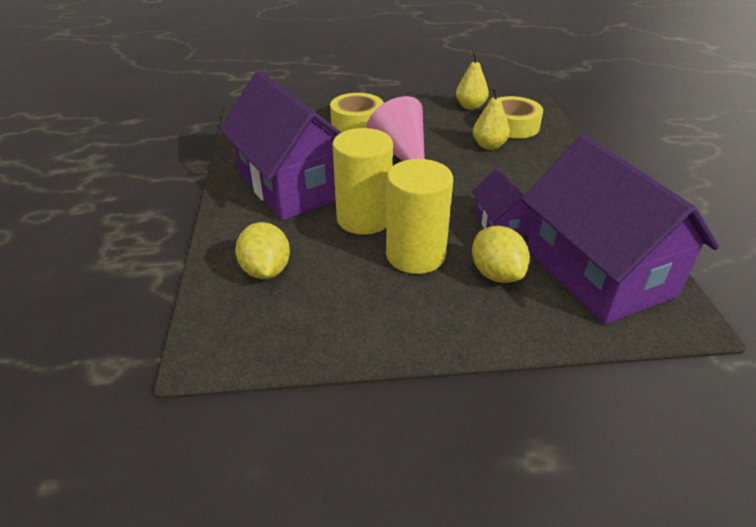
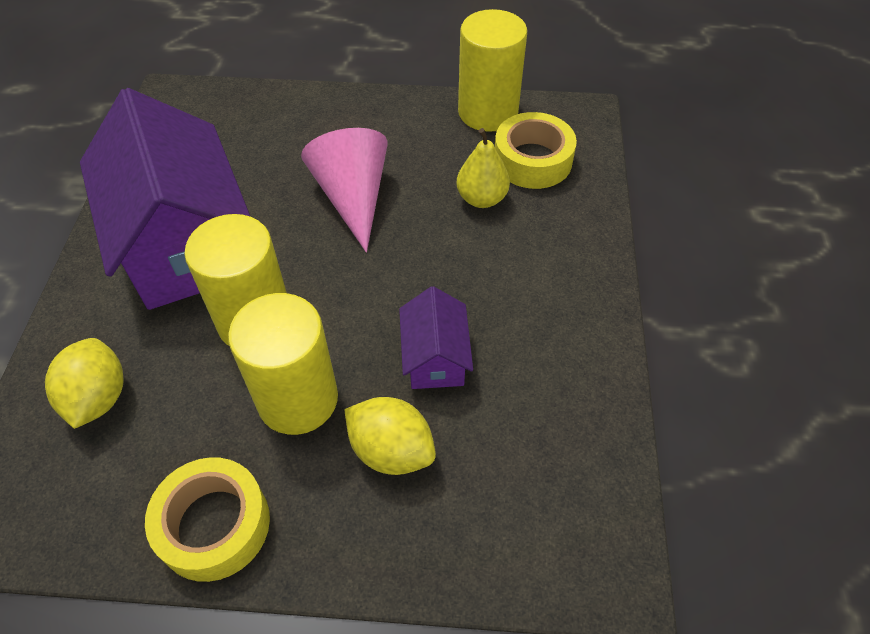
camera: 10 degrees right, 15 degrees up
(357, 121) = (315, 126): yellow tape -> yellow tape (214, 525)
(470, 106) = (488, 112): yellow pear -> yellow cylinder
(496, 274) = (391, 450): yellow lemon -> yellow lemon turned 45 degrees counterclockwise
(598, 272) = (531, 468): purple house -> none

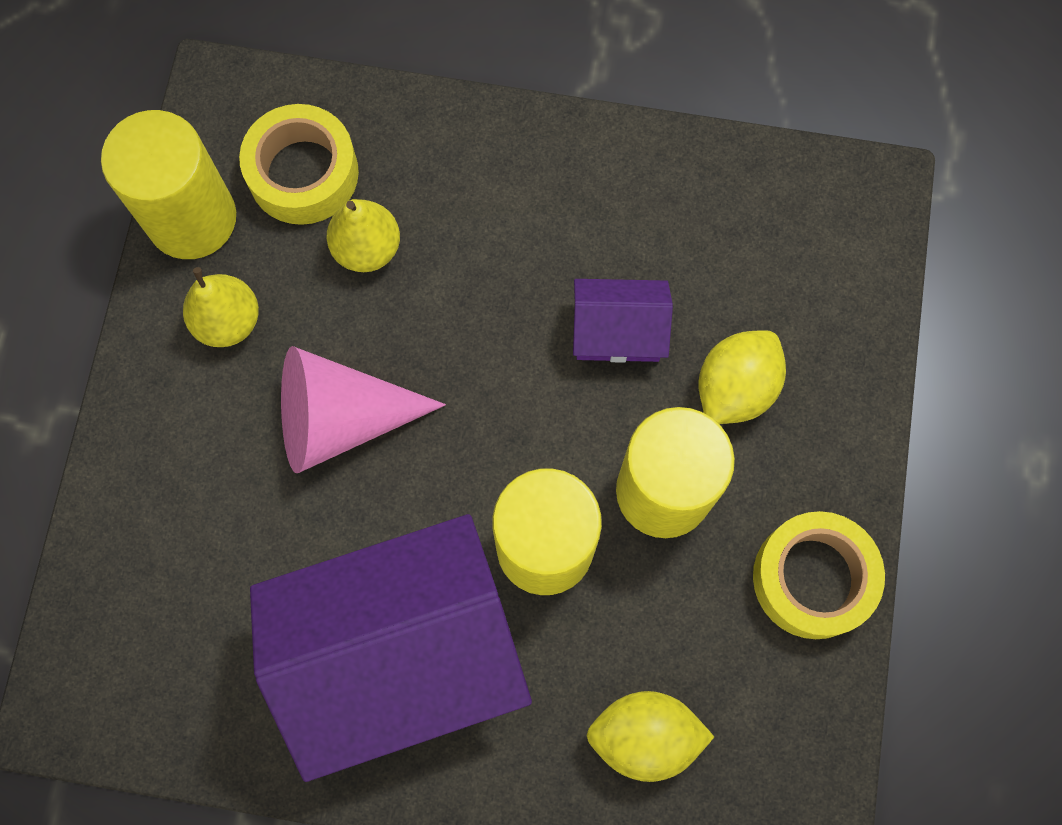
camera: 85 degrees left, 20 degrees up
(418, 136) = (228, 321): none -> yellow pear

